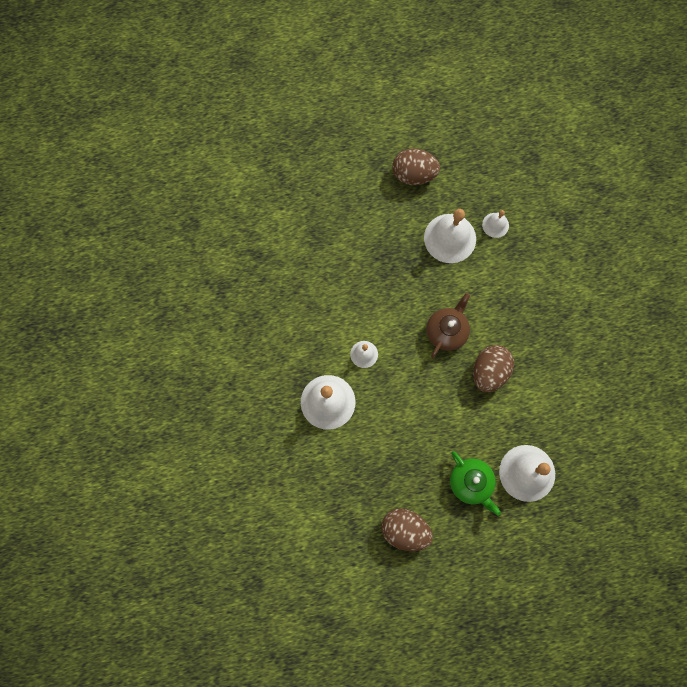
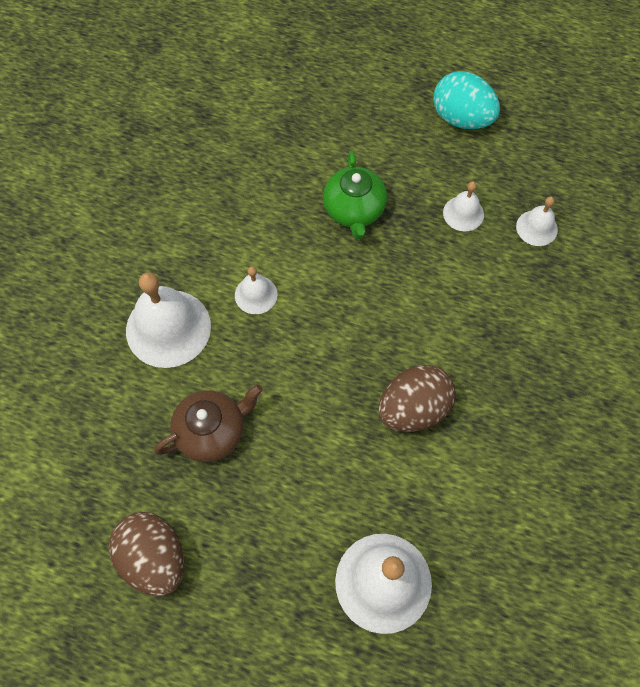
camera: 30 degrees right, 10 degrees down
(413, 175) = (461, 118): brown egg -> turquoise egg
(446, 331) = (386, 324): brown teapot -> brown teapot (212, 431)
(450, 238) = (463, 213): white bell -> white bell, size x0.51
(471, 483) = (291, 548): green teapot -> green teapot (354, 210)

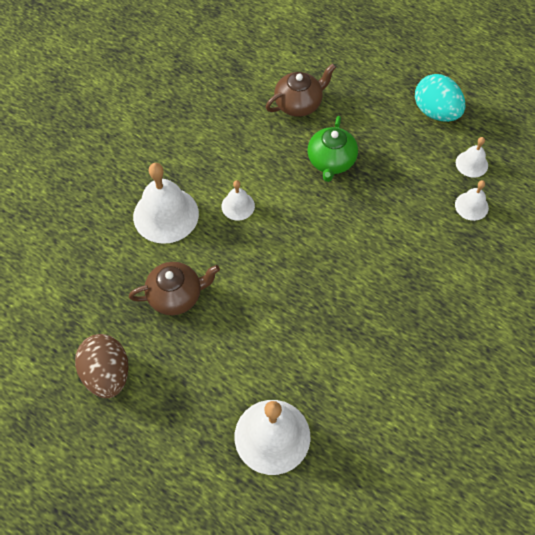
camera: 15 degrees right, 5 degrees down
(294, 144) = (299, 104): none -> brown teapot
(413, 409) = (333, 316): brown egg -> none
(463, 213) = (416, 182): white bell -> white bell (471, 164)

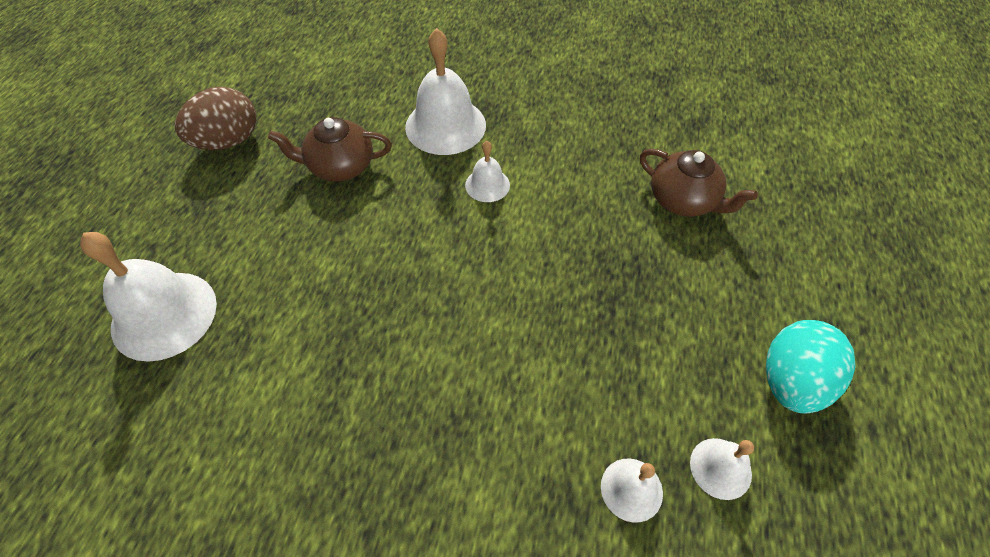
camera: 70 degrees right, 5 degrees down
(176, 296) = (340, 166): brown teapot -> brown teapot turned 120 degrees clockwise
(331, 162) = (609, 263): green teapot -> none

